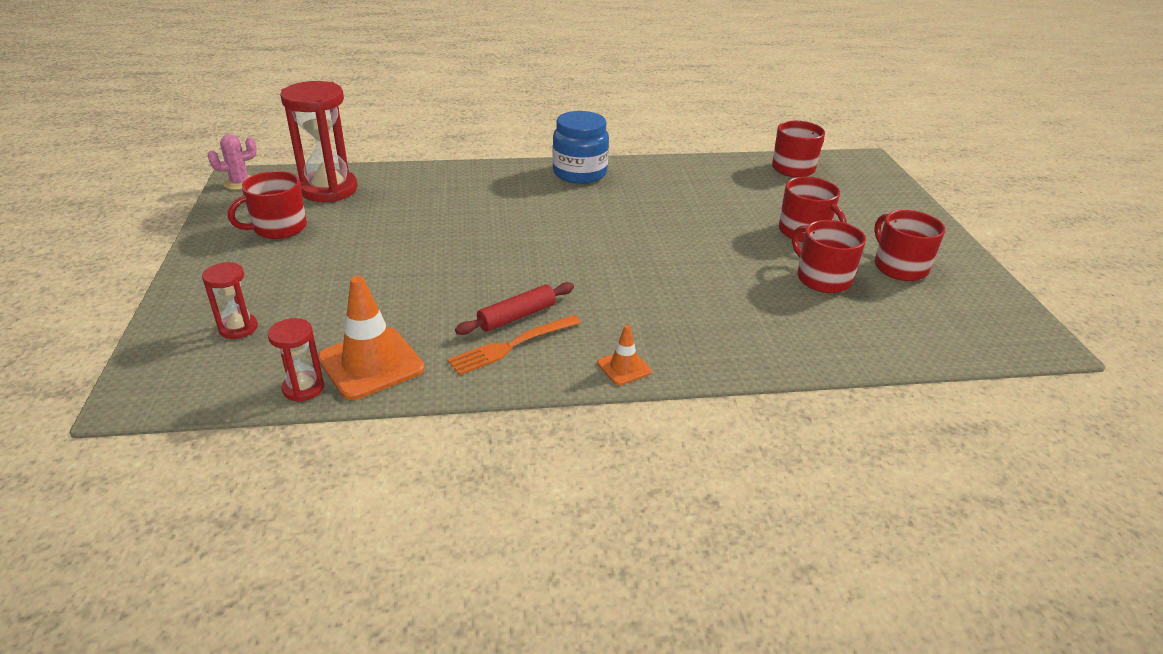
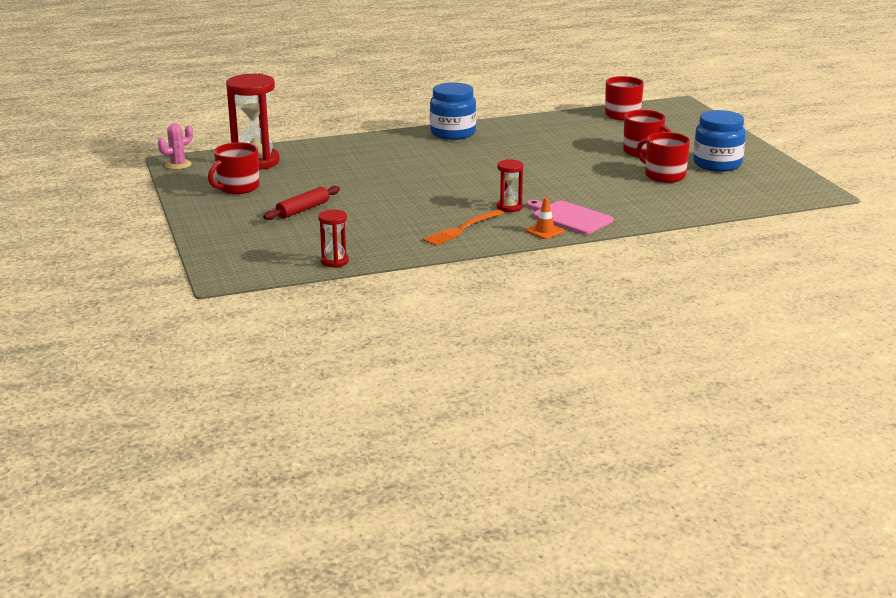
camera: 10 degrees left, 10 degrees down
(238, 328) = (261, 240): red hourglass -> red hourglass (509, 207)
(371, 364) = (371, 246): orange traffic cone -> none
(517, 316) = (456, 215): red rolling pin -> red rolling pin (302, 210)
(669, 343) = (569, 217): none -> pink cutting board
(899, 267) = (717, 164): red mug -> blue jar

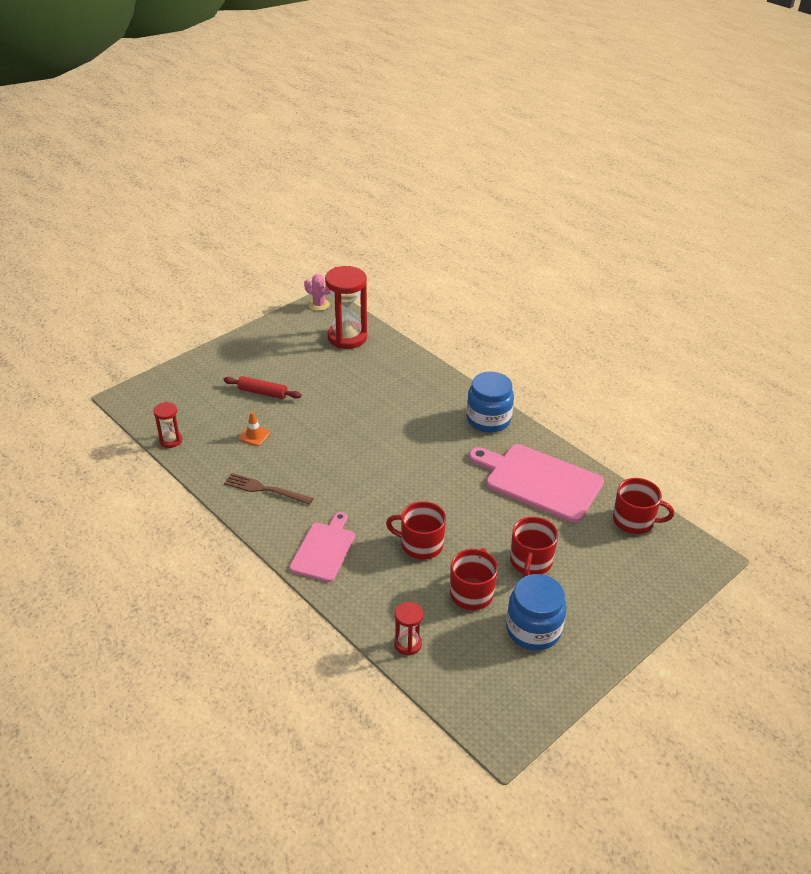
camera: 65 degrees right, 15 degrees up
(237, 187) = (290, 347): red mug -> red mug (420, 544)
(462, 229) = (264, 489): orange fork -> brown fork
(509, 207) = (327, 504): red hourglass -> red hourglass (408, 644)
(544, 231) = (284, 541): orange traffic cone -> orange traffic cone (254, 435)
(551, 132) = (539, 481): none -> pink cutting board

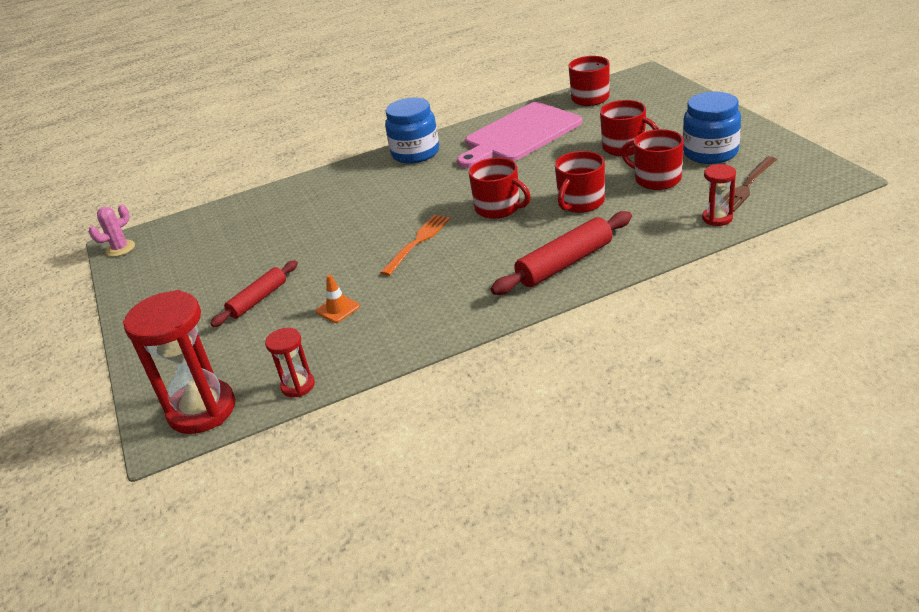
camera: 65 degrees left, 5 degrees down
(264, 489) = (443, 303): brown fork -> brown fork (746, 186)
(324, 549) = (565, 263): pink cutting board -> red rolling pin
(345, 456) = (418, 242): none -> orange fork
(347, 337) = (206, 230): red hourglass -> red hourglass (202, 410)
(403, 493) = (498, 208): none -> red mug

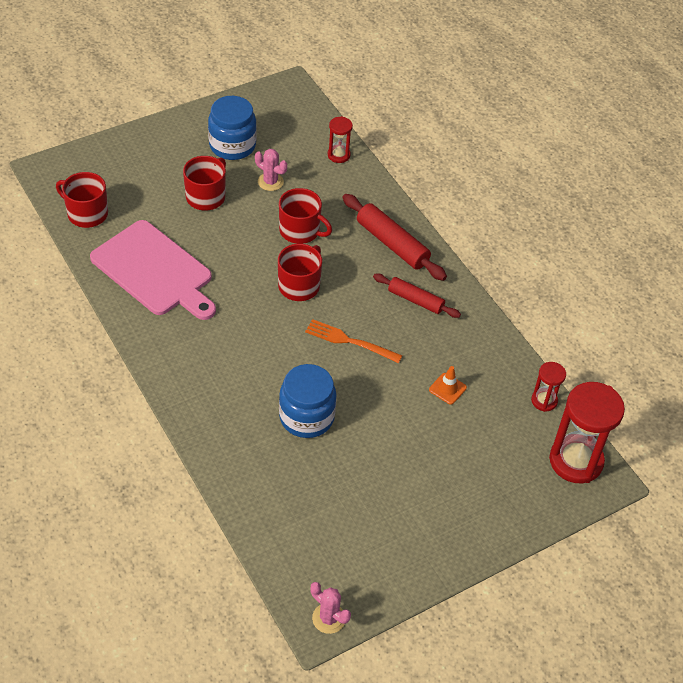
camera: 105 degrees left, 15 degrees up
(258, 300) = (432, 453): red rolling pin -> red rolling pin (415, 300)
(415, 153) = (170, 357): blue jar -> blue jar (306, 417)
(656, 179) = (270, 182): red mug -> pink cactus
(746, 186) = (294, 133): brown fork -> none

